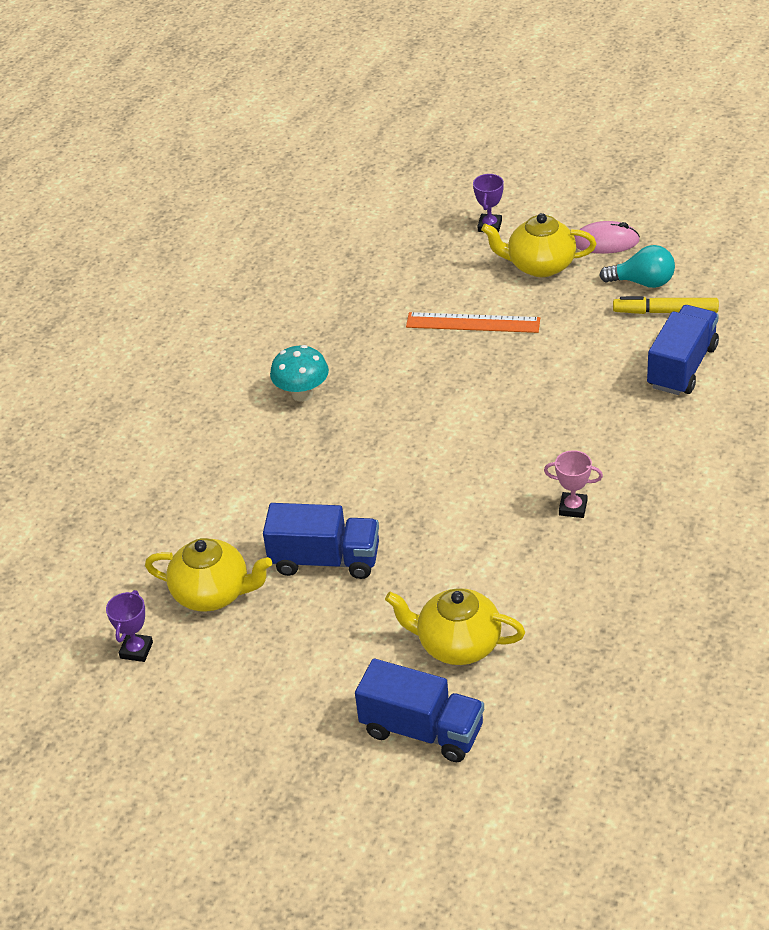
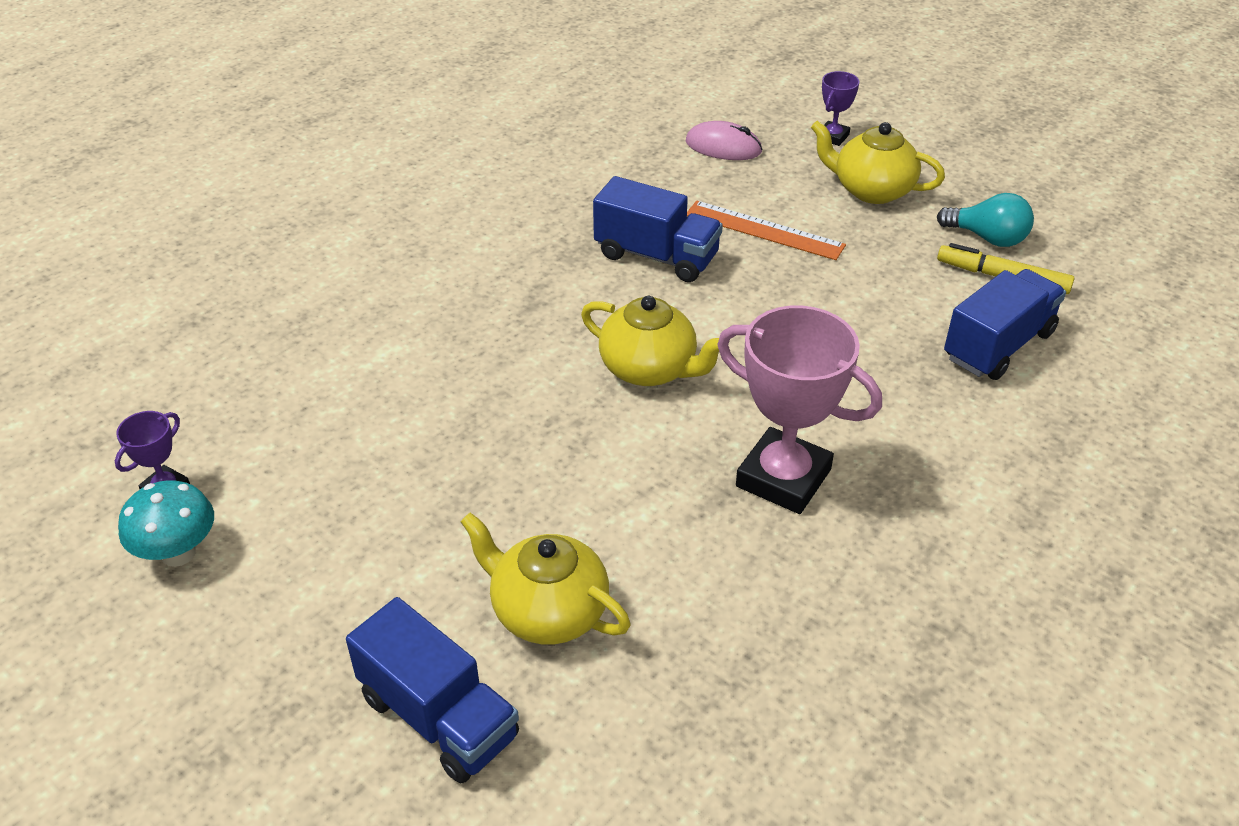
camera: 15 degrees right, 0 degrees up
(213, 593) = (295, 448): yellow teapot -> yellow teapot (650, 369)
(302, 394) = (530, 254): turquoise mushroom -> turquoise mushroom (178, 553)
(325, 560) = (446, 449): blue truck -> blue truck (656, 256)
(573, 508) = (783, 478): pink trophy -> pink trophy, size x2.12
(605, 242) = (960, 184): pink mouse -> pink mouse (723, 147)

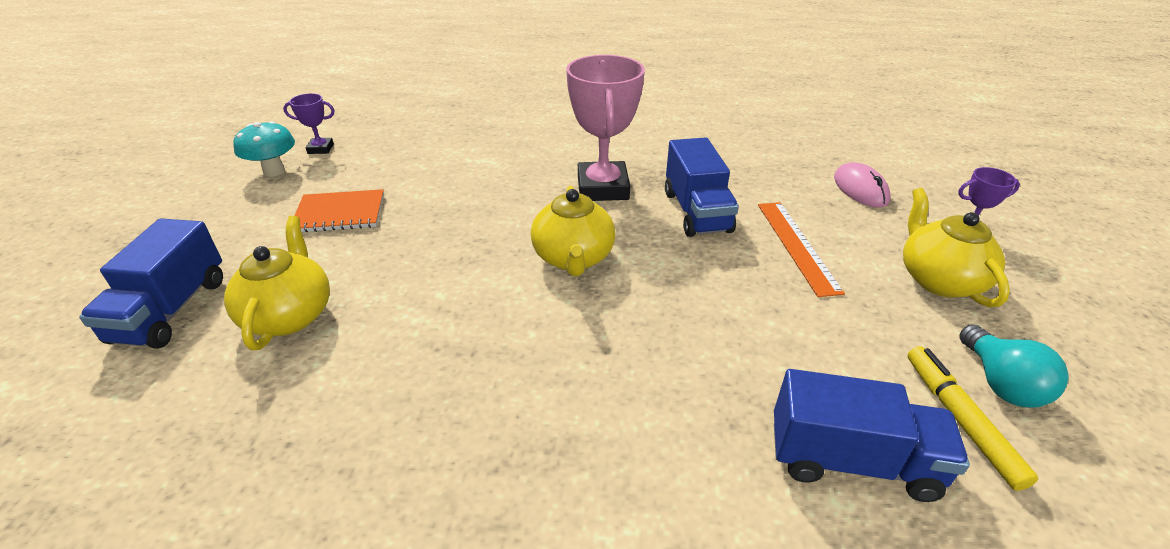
camera: 55 degrees right, 5 degrees down
(371, 516) = (340, 213): none -> orange notebook
(783, 478) = (514, 378): pink trophy -> pink trophy (603, 188)

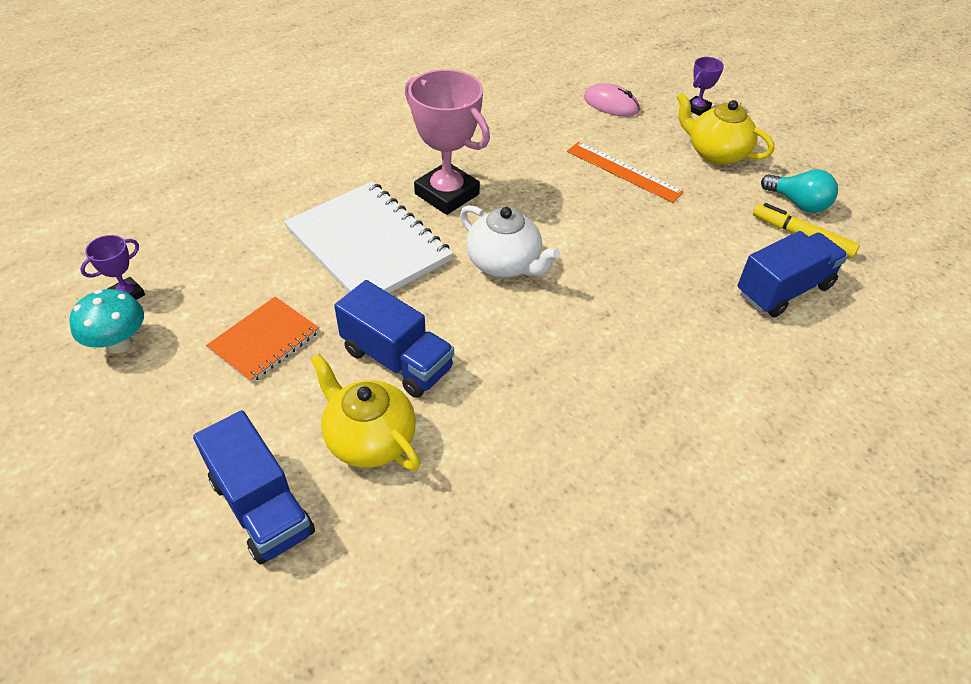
camera: 45 degrees left, 10 degrees up
(493, 192) = (368, 245): none -> white notebook
(573, 258) = (505, 264): yellow teapot -> white teapot
(696, 212) = (536, 179): blue truck -> blue truck (397, 360)

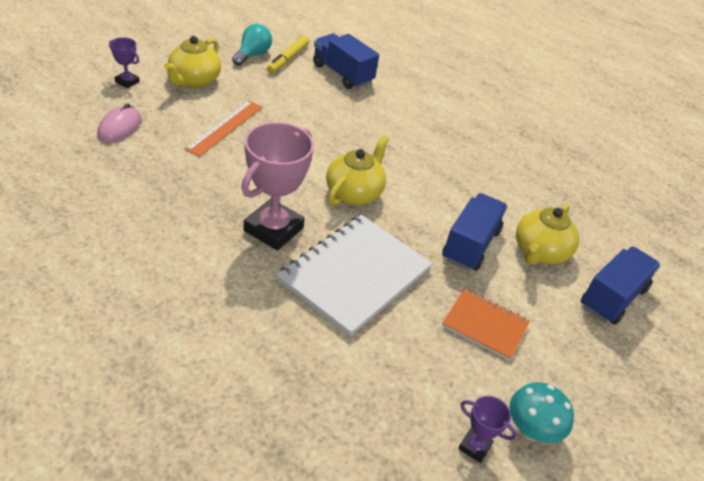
camera: 105 degrees left, 5 degrees down
(505, 264) = (354, 193): white teapot -> yellow teapot

